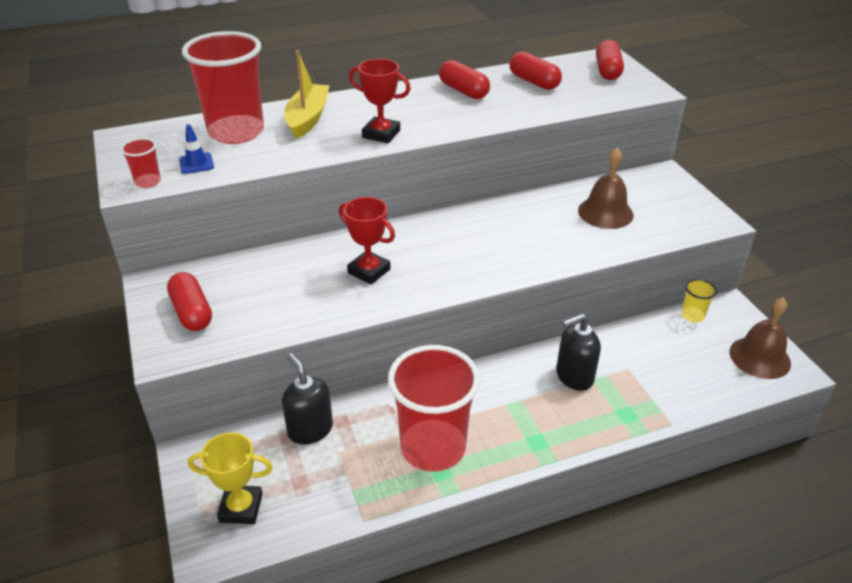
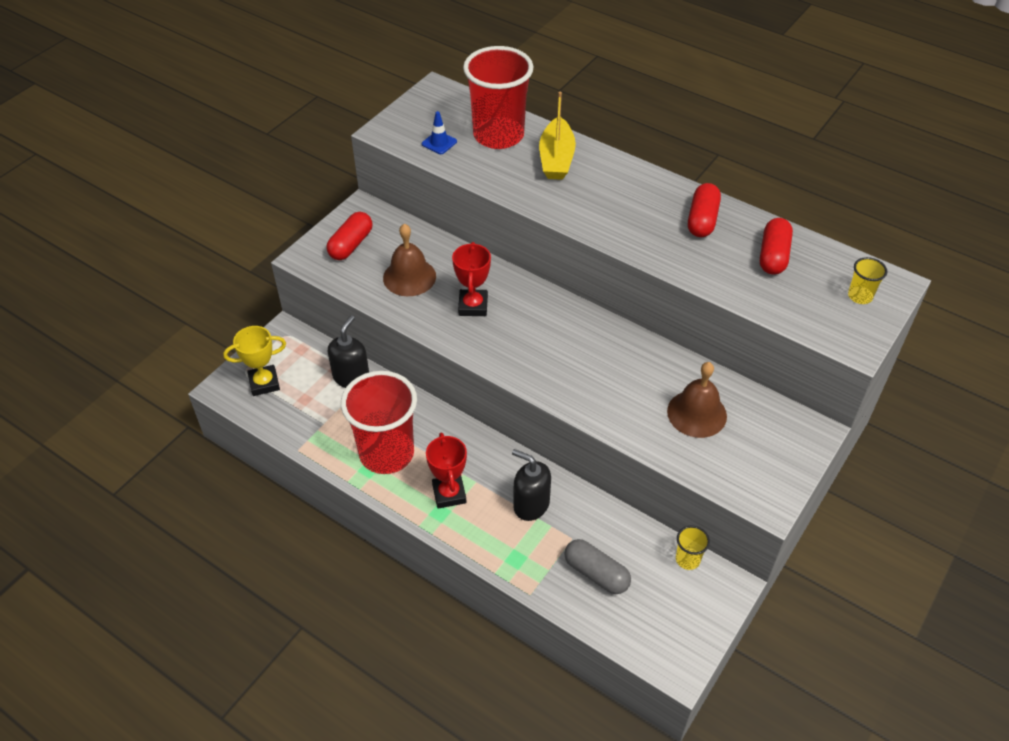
camera: 55 degrees right, 10 degrees up
(148, 182) = (396, 136): red cup -> none
(241, 508) = (264, 383): yellow trophy -> yellow trophy turned 75 degrees counterclockwise
(308, 118) = (556, 158): yellow boat -> yellow boat turned 120 degrees clockwise
(381, 134) = (576, 209): red trophy -> red trophy (449, 494)
(607, 71) = (860, 296): red capsule -> yellow cup
(674, 372) = (596, 573): none -> grey capsule
(760, 357) = (674, 633): brown bell -> brown bell (409, 277)

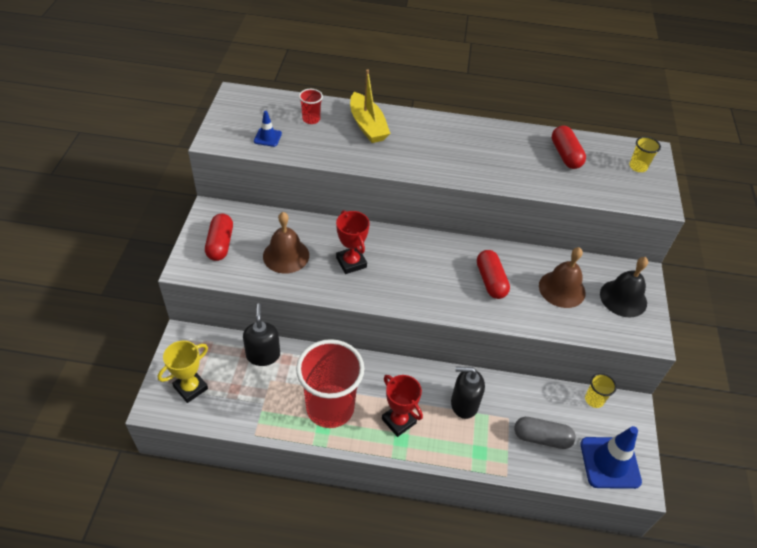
camera: 30 degrees left, 0 degrees up
(498, 135) = (311, 119): red cup -> red cup, size x0.42
(659, 631) = (610, 462): none -> blue traffic cone
(702, 220) = (501, 143): red capsule -> red capsule (490, 281)
(767, 449) = (623, 298): none -> black bell

